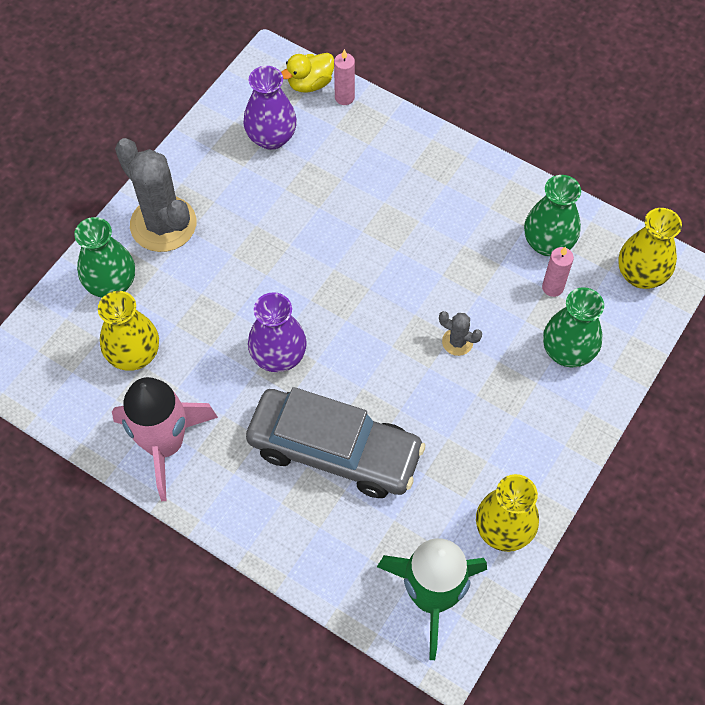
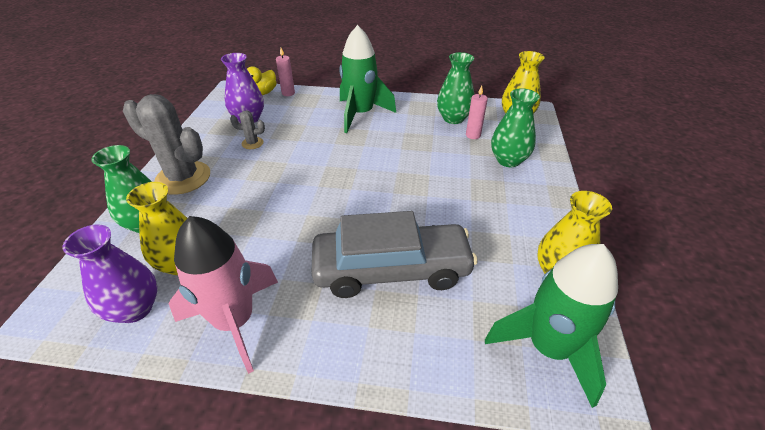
camera: 25 degrees left, 20 degrees down
(278, 356) = (311, 224): purple vase -> purple vase (135, 309)
(423, 185) = (360, 114): none -> green rocket
(457, 342) = (436, 176): grey cactus -> grey cactus (252, 143)

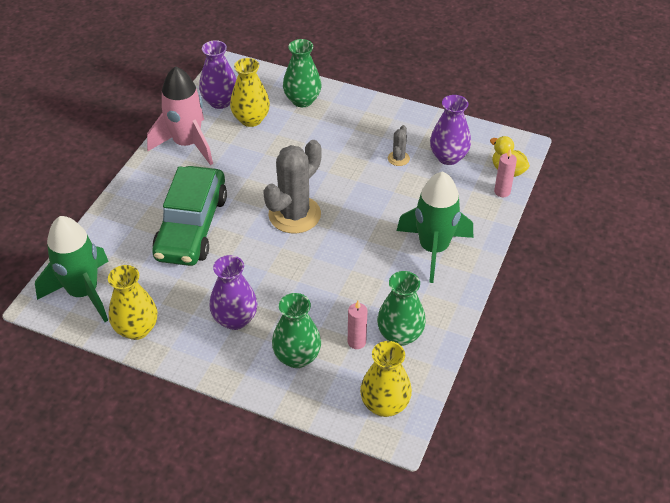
camera: 105 degrees right, 5 degrees up
(183, 178) = (356, 115): grey cactus -> grey cactus (294, 215)
(391, 269) = (191, 227): grey car -> green car
(496, 203) = (235, 319): none -> purple vase

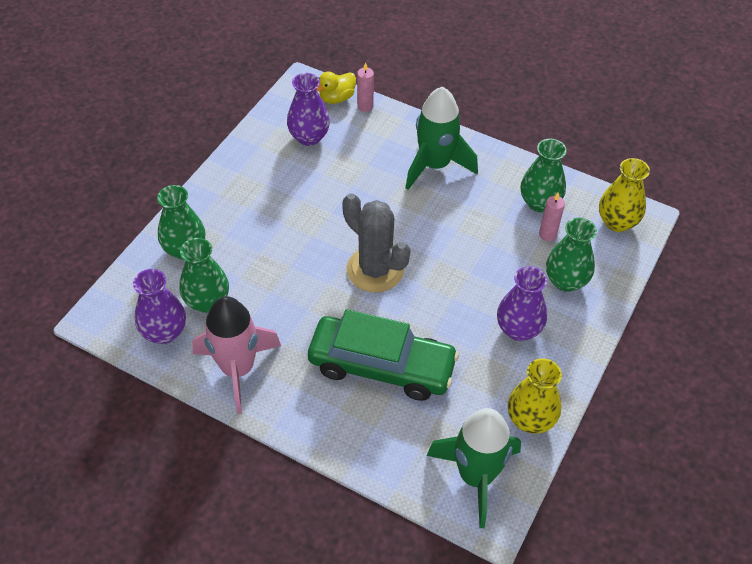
camera: 85 degrees left, 5 degrees up
(251, 119) = (207, 301): yellow vase -> green vase
(398, 158) = (303, 176): grey cactus -> none

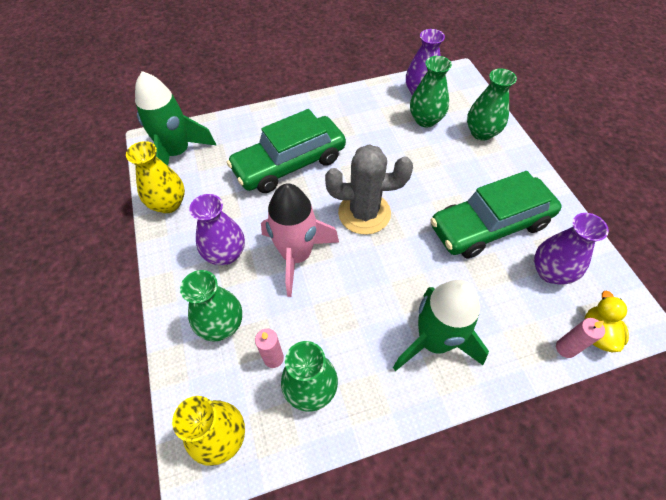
camera: 135 degrees right, 5 degrees up
(237, 369) = (361, 106): pink rocket -> pink rocket (297, 255)
(300, 188) = (489, 225): none -> green car

